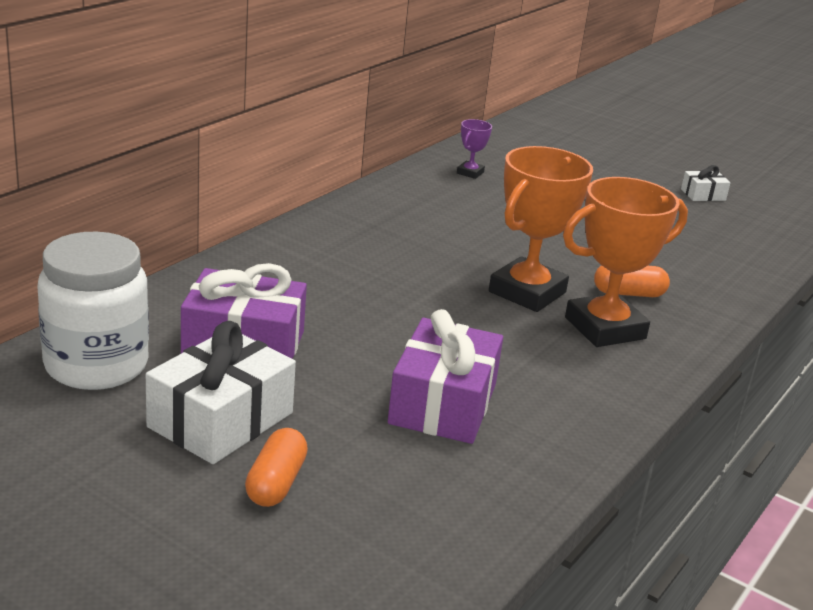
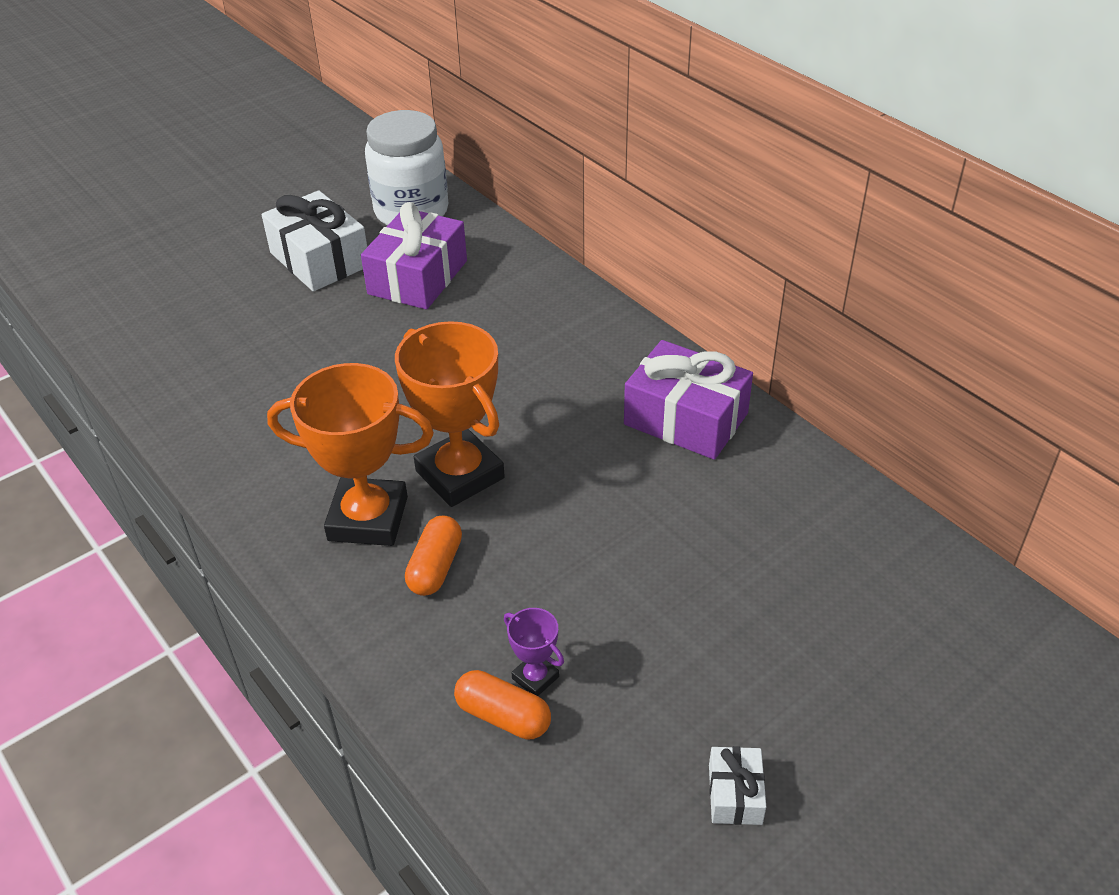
camera: 110 degrees right, 15 degrees up
(276, 483) = (237, 277): orange capsule -> orange capsule (503, 716)
(443, 404) = (289, 371): purple gift -> purple gift (686, 419)
(470, 173) = (796, 501): purple trophy -> purple trophy (535, 677)
(605, 328) = (368, 519): orange trophy -> orange trophy turned 75 degrees counterclockwise

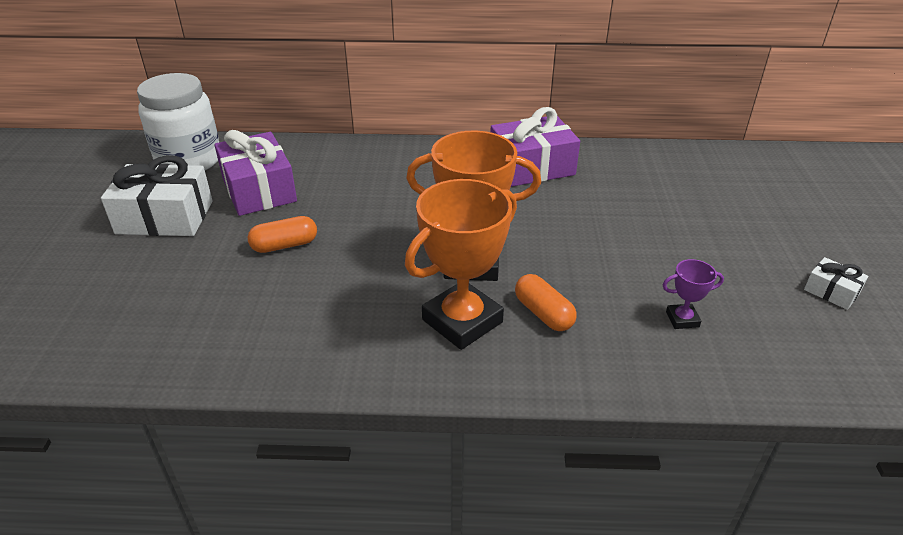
camera: 50 degrees left, 5 degrees down
(503, 716) = (703, 348): orange capsule -> orange capsule (284, 245)

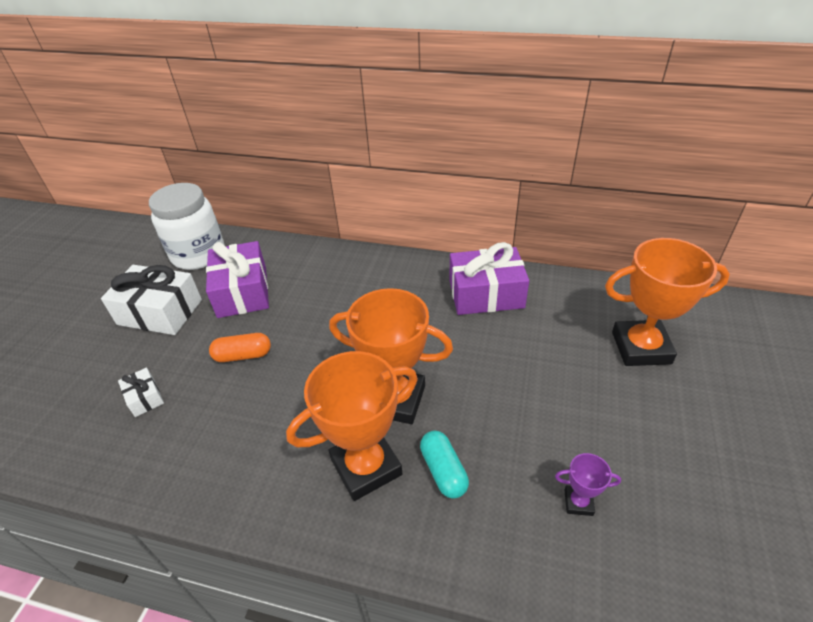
camera: 15 degrees right, 5 degrees up
(543, 313) = (443, 471): orange capsule -> turquoise capsule
(698, 195) = (641, 348): none -> orange trophy
(831, 292) = (751, 494): white gift -> white gift (145, 398)

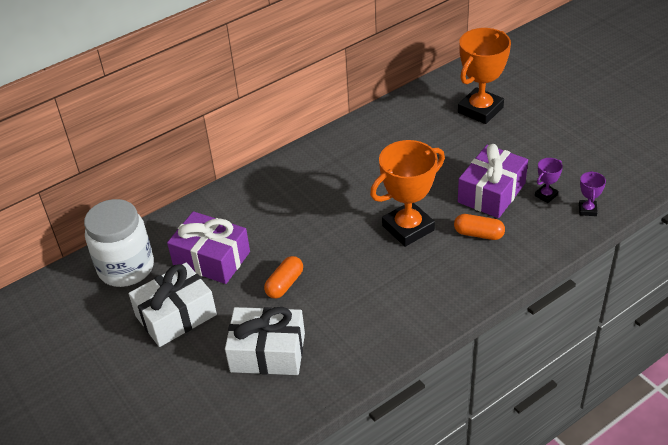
camera: 50 degrees left, 0 degrees up
(145, 398) = (268, 352): white gift -> white gift, size x2.08
(366, 467) = (443, 264): orange trophy -> none
(443, 471) = (478, 234): turquoise capsule -> orange capsule
(486, 294) = (366, 142): purple gift -> purple gift (491, 192)
(604, 573) = (587, 210): none -> purple trophy

